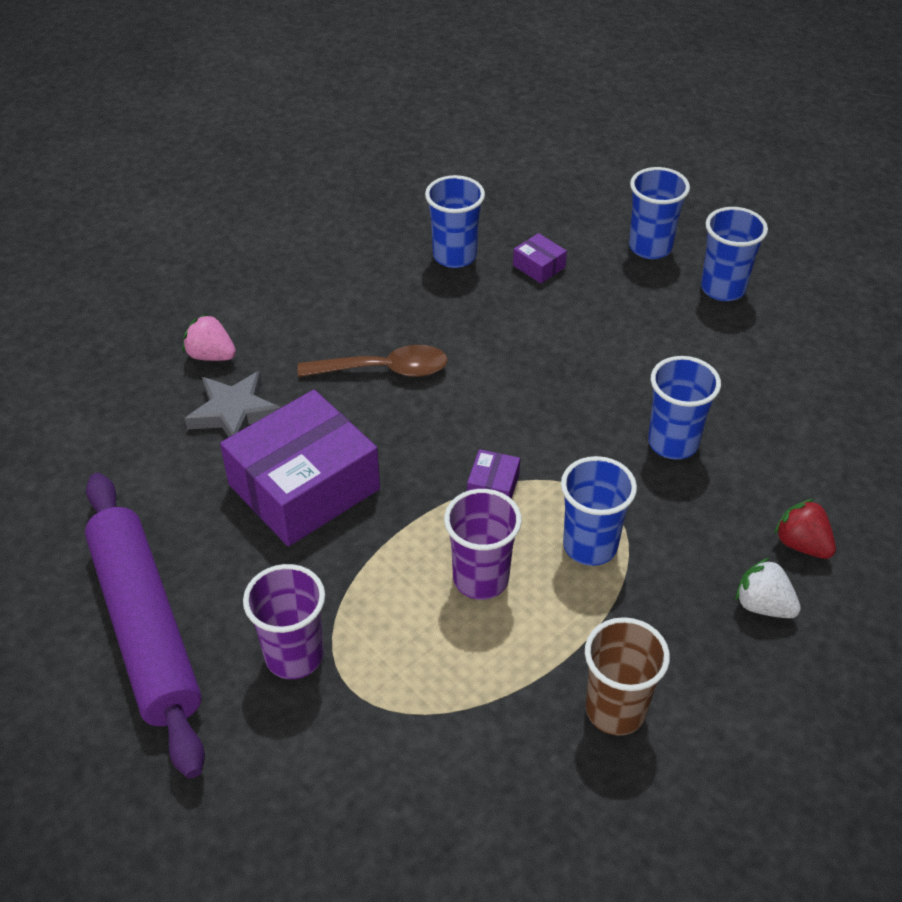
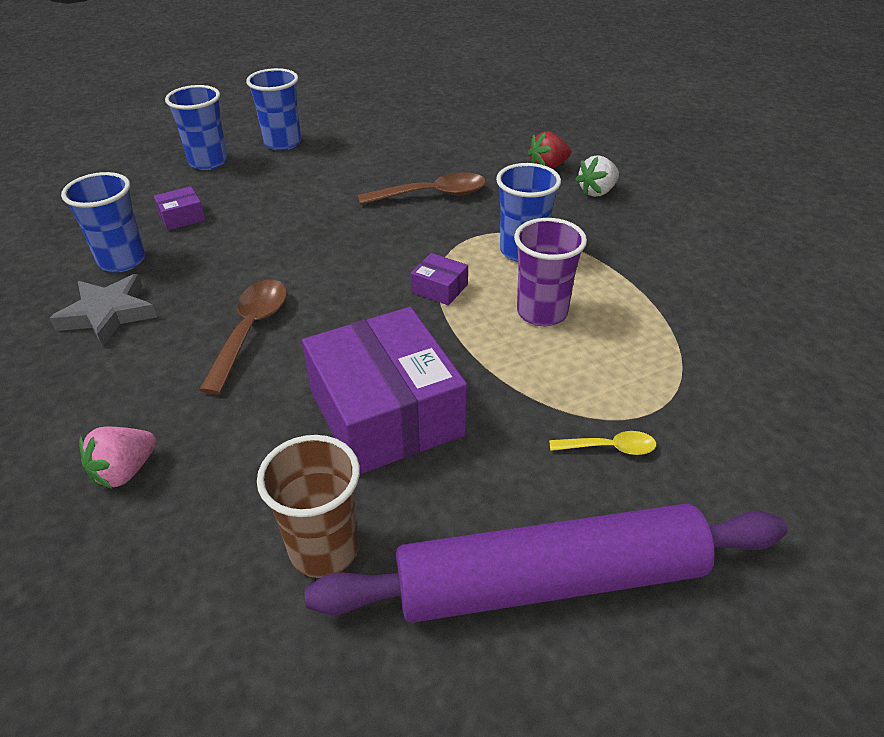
camera: 75 degrees left, 5 degrees down
(234, 412) = (240, 459): grey star -> grey star (108, 314)
(294, 656) = (609, 448): purple cup -> yellow spoon
(615, 710) = (682, 269): brown cup -> brown cup (324, 549)
(673, 443) = (432, 195): blue cup -> brown spoon

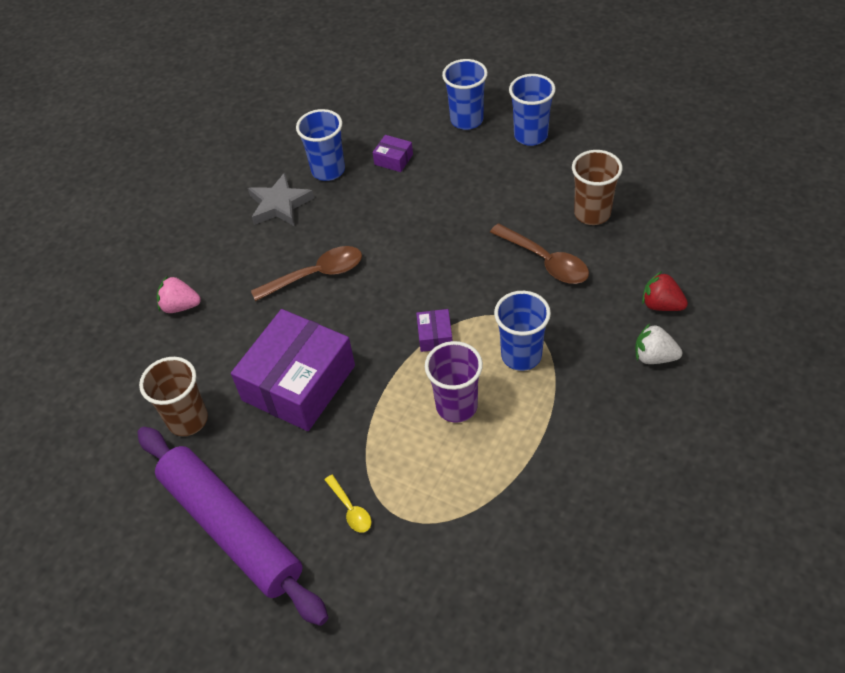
camera: 60 degrees right, 10 degrees up
(412, 154) = (592, 213): none -> brown cup

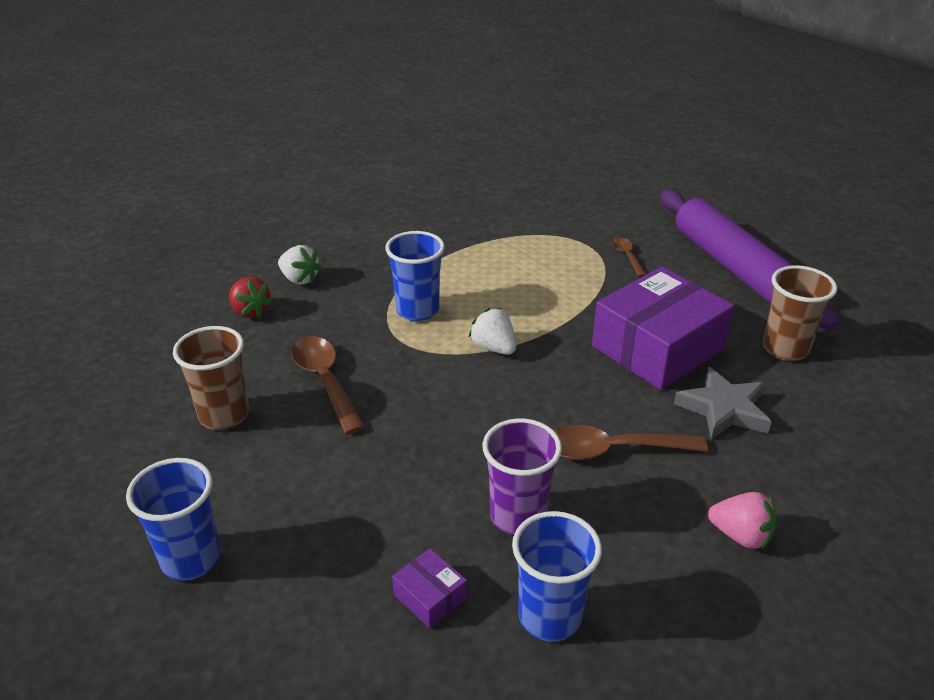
camera: 165 degrees left, 15 degrees down
(180, 306) = (810, 466): pink strawberry -> pink strawberry (741, 535)
(279, 204) = (649, 577): grey star -> grey star (724, 409)
(350, 509) = (627, 256): yellow spoon -> brown spoon
(435, 336) = (494, 348): purple box -> white strawberry
(456, 406) = (503, 292): purple cup -> purple cup (518, 516)
(466, 120) = (261, 633): blue cup -> none

